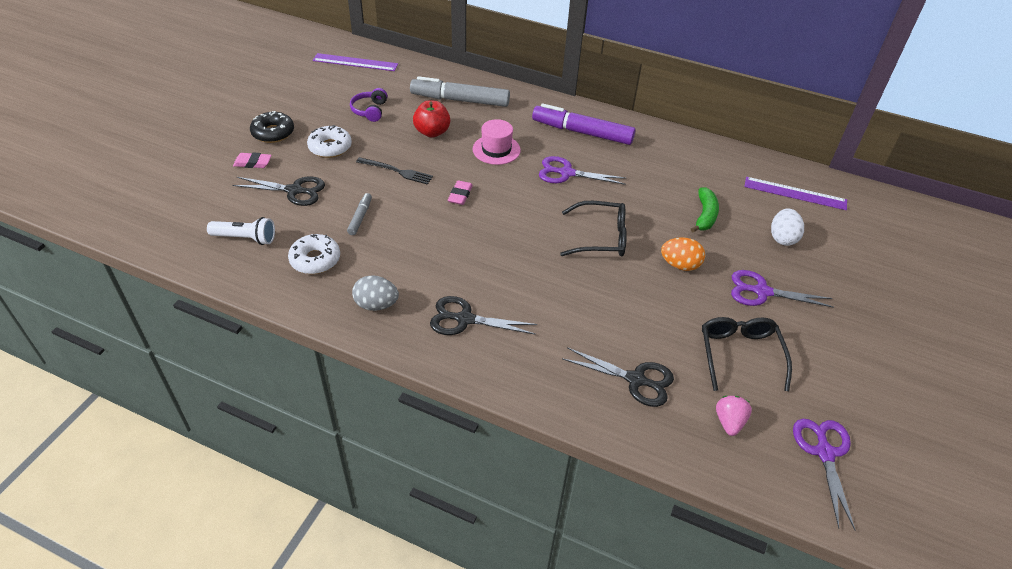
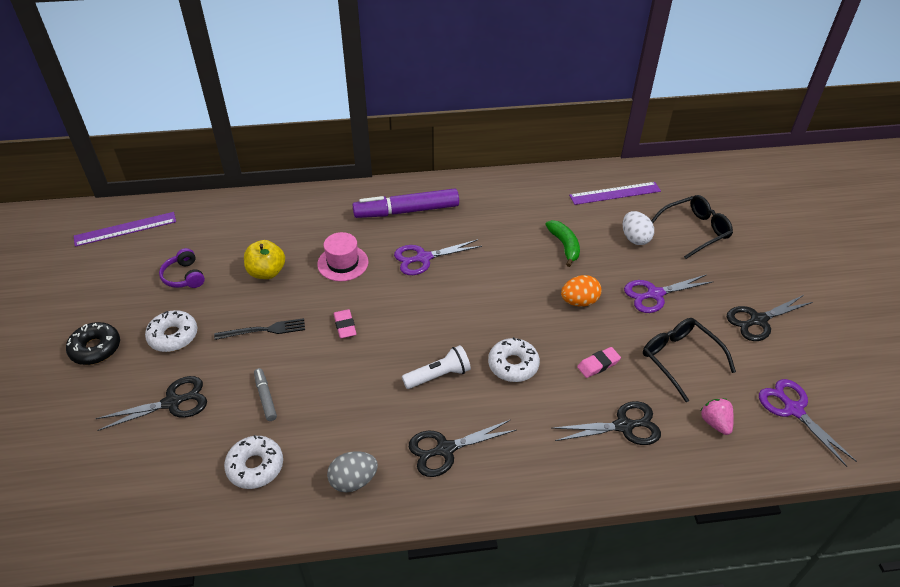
camera: 30 degrees left, 0 degrees up
(245, 238) = (161, 482): white flashlight -> white flashlight (438, 375)
(253, 163) = (100, 393): pink eraser -> pink eraser (598, 364)
(432, 132) = (267, 272): red apple -> yellow apple
(460, 100) = (268, 226): grey marker -> none
(575, 286) = (513, 365): none -> white donut
(601, 237) = (499, 307): black glasses -> black glasses (695, 230)
(855, 361) = (758, 320): none -> black scissors

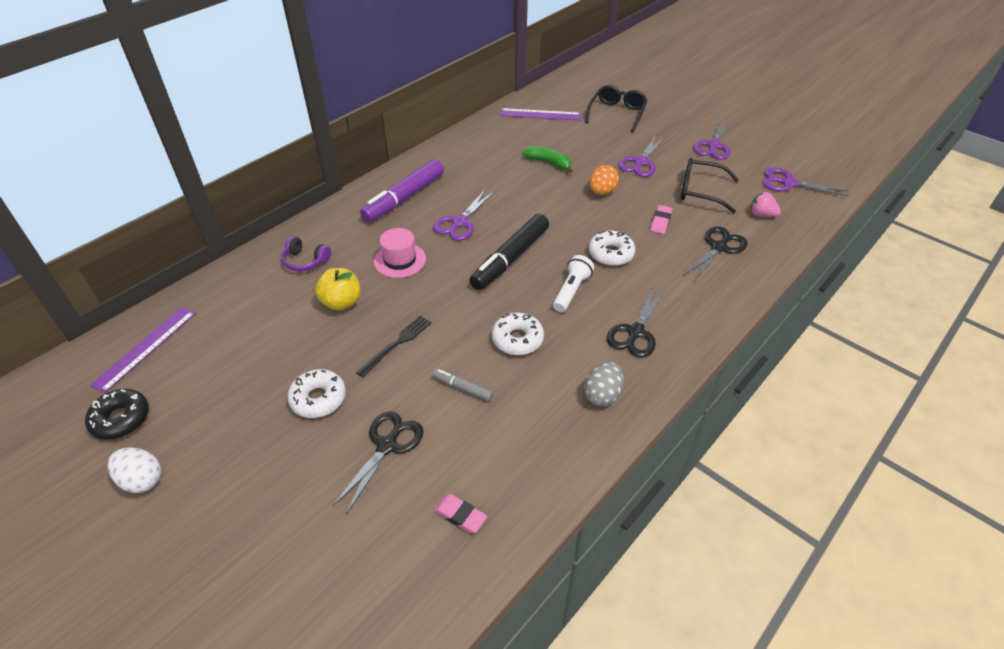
camera: 40 degrees left, 0 degrees up
(96, 348) = (251, 457): black donut -> black donut (121, 419)
(184, 276) = (265, 349): purple headphones -> purple headphones (305, 261)
(255, 466) = (519, 439): white donut -> white donut (517, 339)
(345, 326) = (460, 301): pink eraser -> pink eraser (460, 515)
(424, 315) = (510, 259): none -> black marker
(615, 193) = (540, 114): purple ruler -> purple ruler turned 60 degrees clockwise
(635, 238) = (587, 136): white egg -> white egg (142, 480)
(758, 320) = (713, 146): black scissors -> purple scissors

